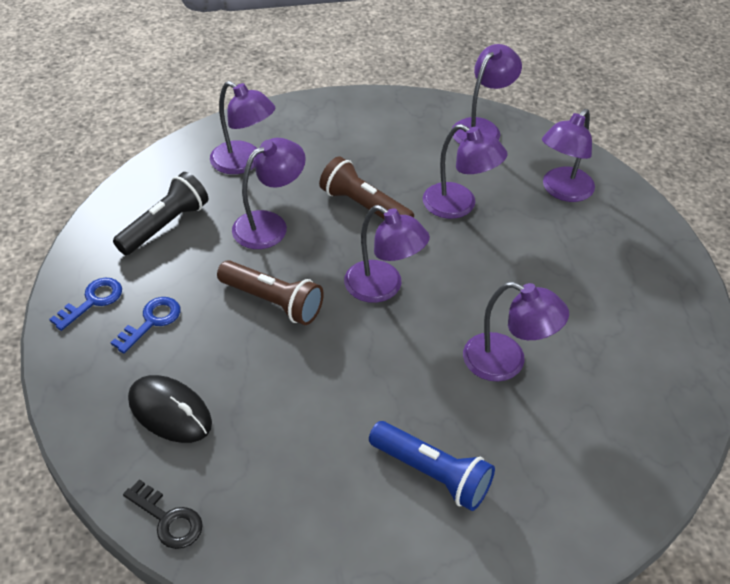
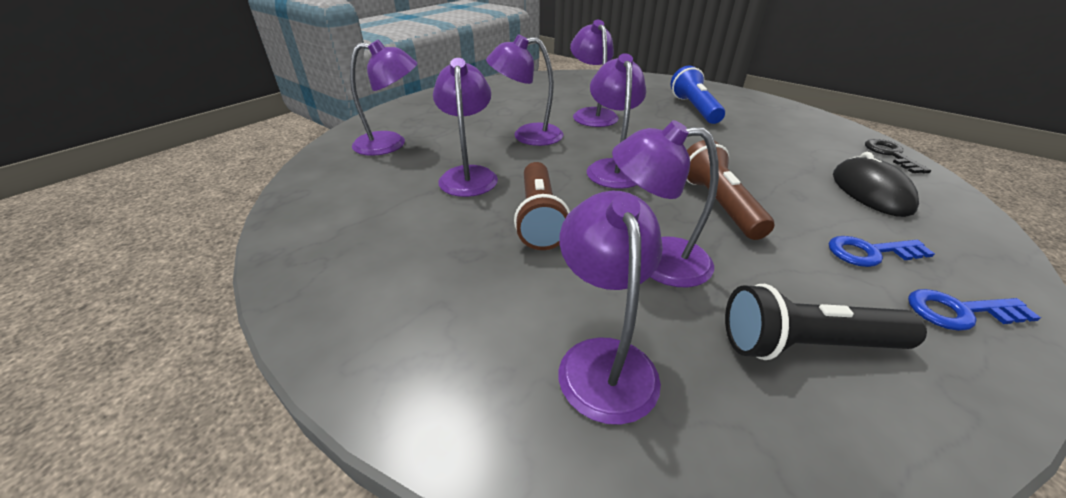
camera: 130 degrees left, 10 degrees down
(481, 128) = (320, 208): purple lamp -> purple lamp (527, 135)

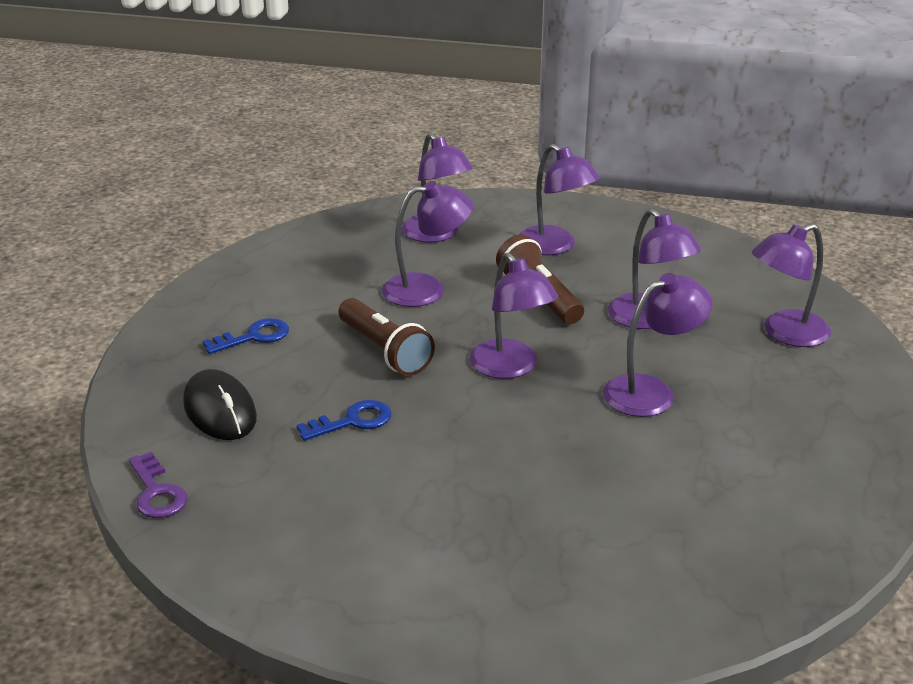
camera: 155 degrees right, 5 degrees down
(591, 114) = (606, 466): purple lamp -> purple lamp (554, 246)
(694, 109) = (450, 536): blue flashlight -> none
(805, 344) = (321, 267): black flashlight -> none
(890, 154) = (157, 492): black key -> purple key
(958, 311) = (210, 308): blue key -> blue key (353, 421)

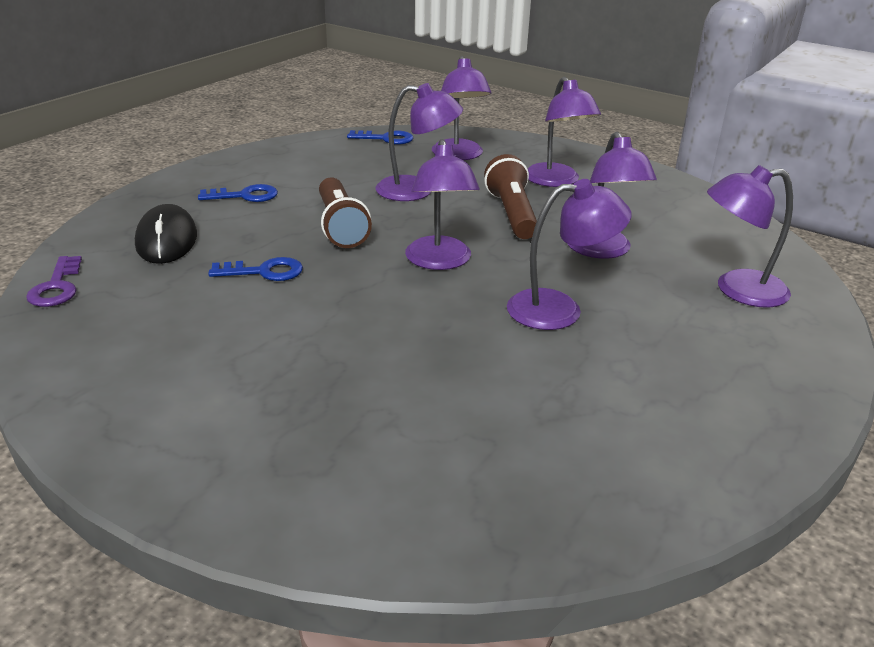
camera: 20 degrees right, 0 degrees up
(343, 228) = (386, 139): none -> blue key

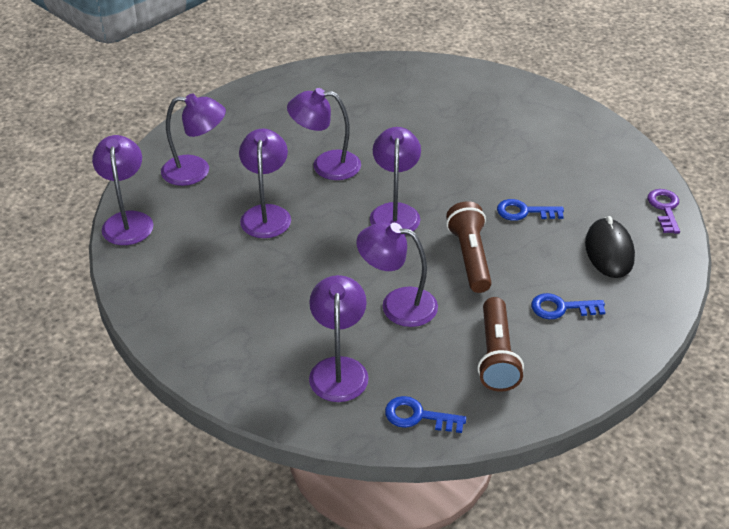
camera: 170 degrees left, 10 degrees up
(512, 214) = (319, 263): brown flashlight -> brown flashlight (496, 355)
(556, 181) = (254, 310): purple lamp -> purple lamp (128, 221)

